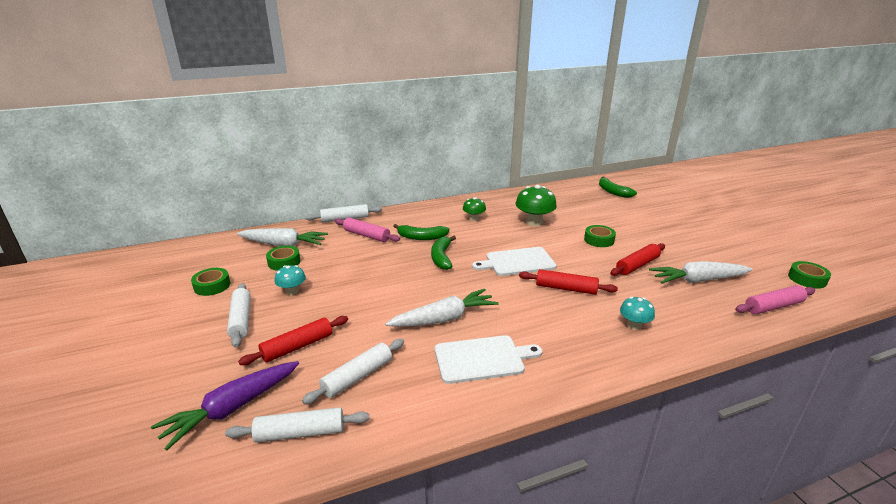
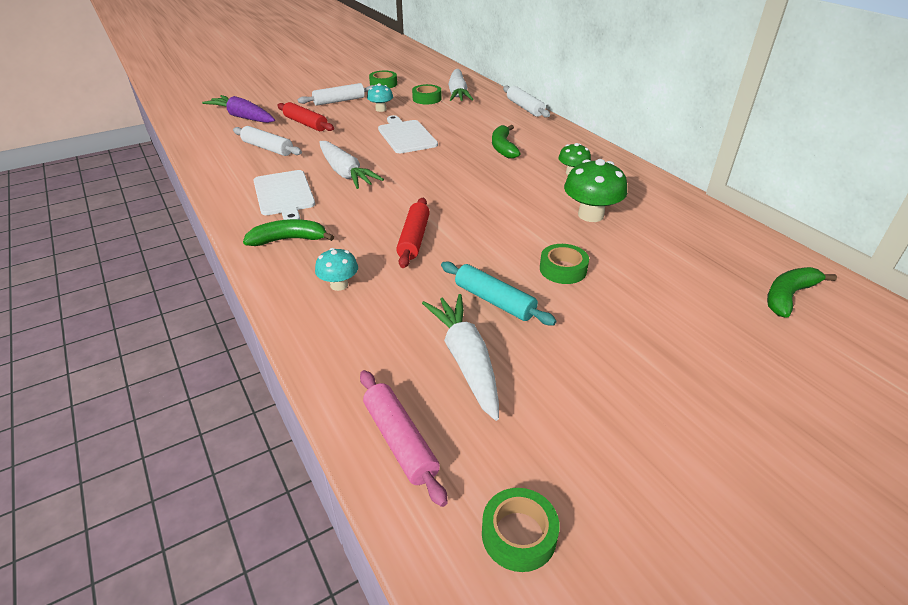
camera: 80 degrees right, 10 degrees up
(300, 433) = (215, 139): white rolling pin -> none
(366, 235) = (493, 122): pink rolling pin -> none
(441, 257) = (461, 162): green banana -> green banana (289, 240)
(517, 262) = (468, 206): white cutting board -> white cutting board (406, 136)
(637, 265) = (494, 301): red rolling pin -> turquoise rolling pin

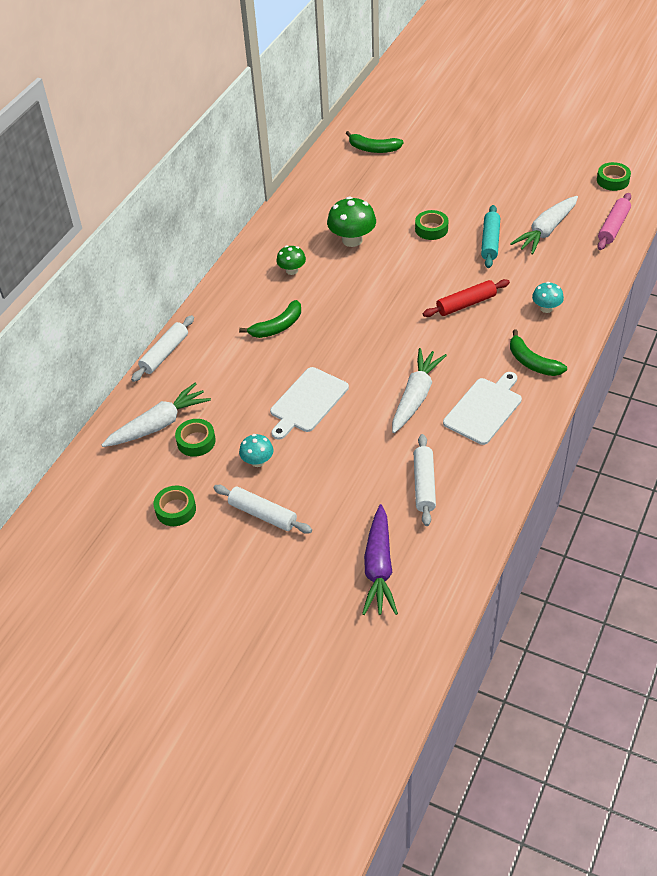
camera: 120 degrees left, 10 degrees up
(305, 124) = (346, 498): red rolling pin -> none

